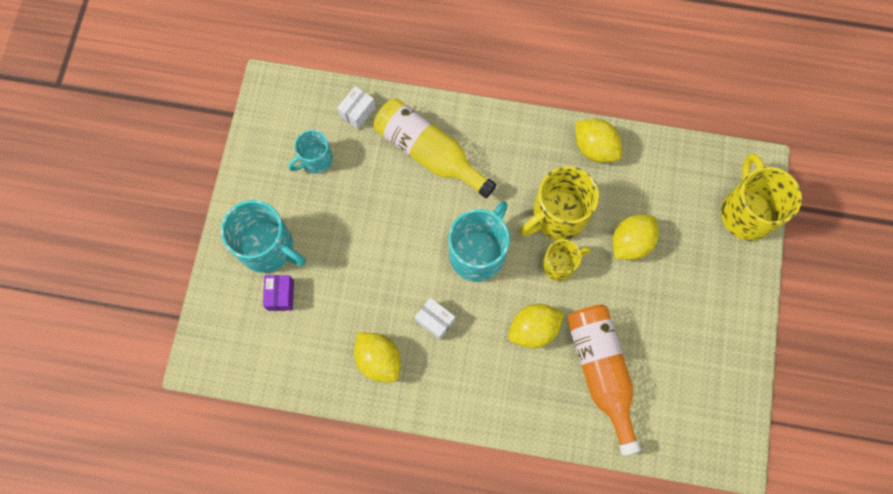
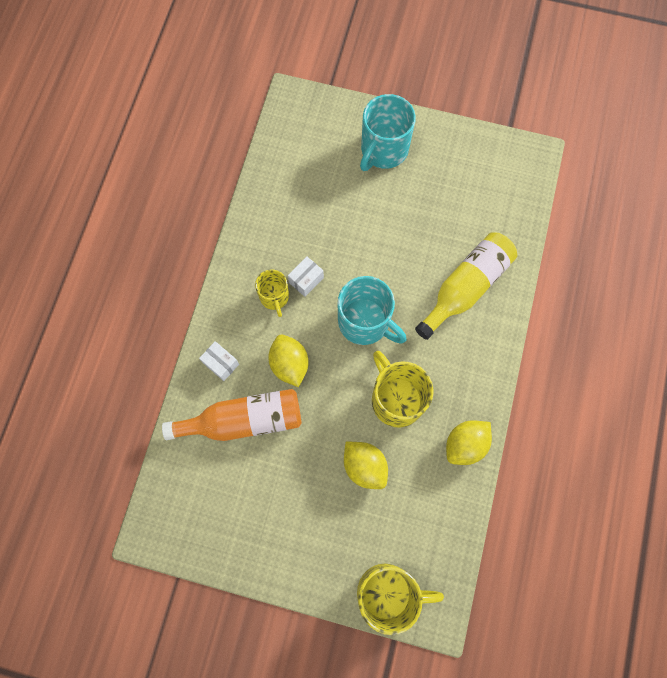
camera: 95 degrees right, 0 degrees up
(281, 295) = (341, 158): purple box -> none
(315, 160) = (463, 190): turquoise mug -> none
(357, 112) = (509, 228): white box -> white box (221, 363)
(379, 359) = (277, 232): yellow lemon -> none
(560, 264) = (348, 395): yellow mug -> yellow mug (274, 297)

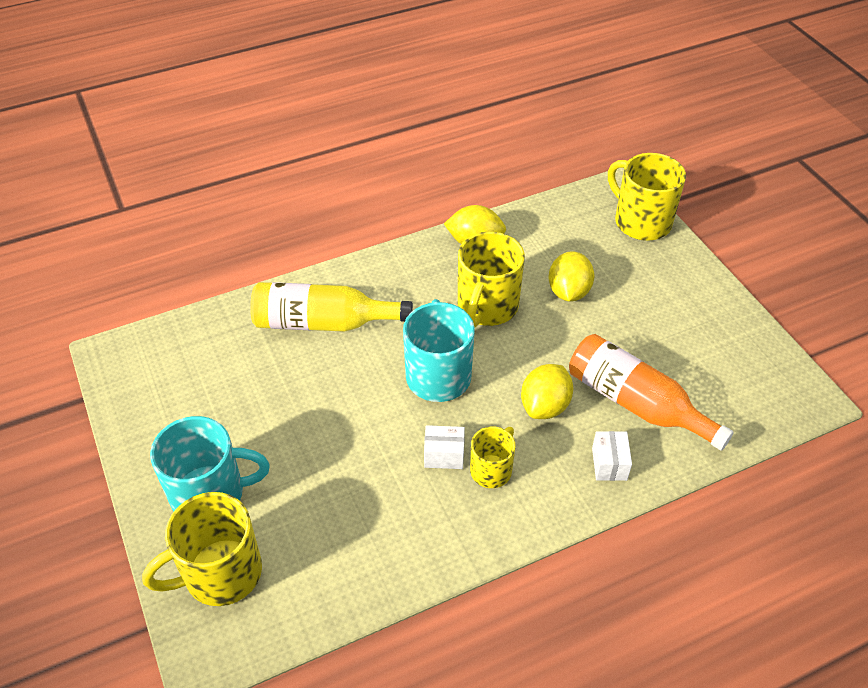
camera: 130 degrees left, 25 degrees down
(330, 128) = (220, 573): none -> yellow mug

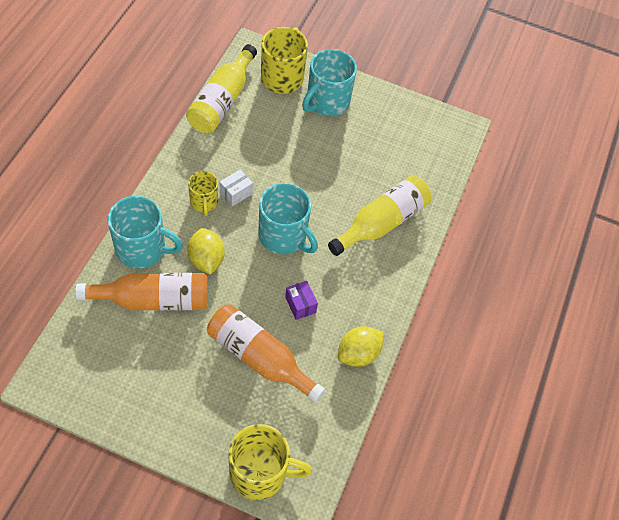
camera: 130 degrees right, 10 degrees up
(338, 596) = (222, 101): none -> yellow bottle
(487, 307) = (300, 305): yellow mug -> purple box
(568, 292) = (259, 357): yellow lemon -> orange bottle
(609, 464) = (142, 249): white box -> turquoise mug

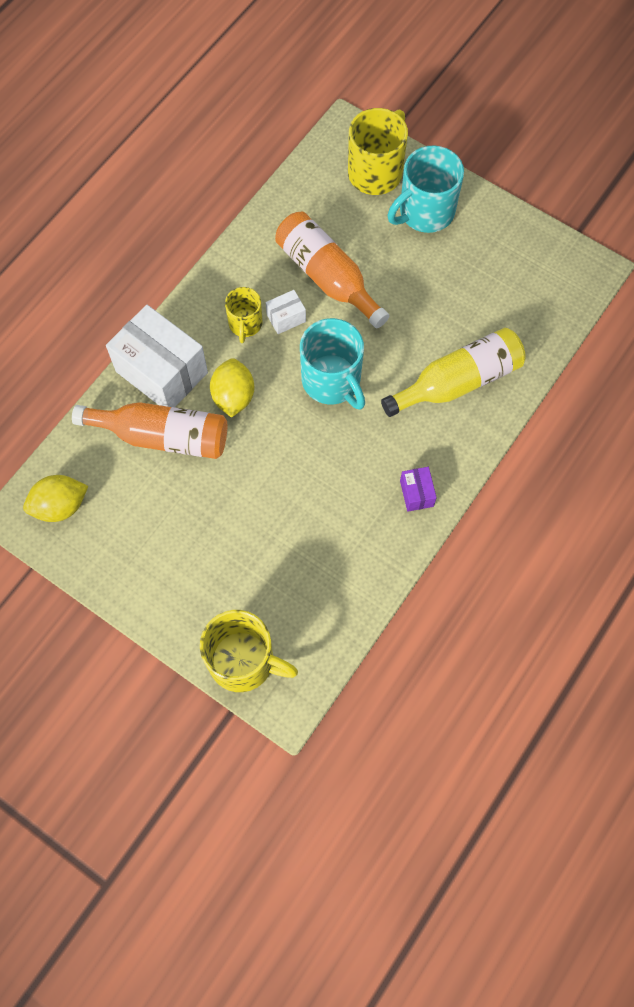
camera: 20 degrees right, 10 degrees up
(142, 249) = (162, 372): turquoise mug -> white box
(222, 101) = (293, 195): yellow bottle -> none
(259, 357) = (271, 526): orange bottle -> orange bottle (327, 276)
(300, 305) = (334, 470): purple box -> purple box (416, 493)
(358, 354) = (390, 542): yellow lemon -> yellow lemon (60, 506)

